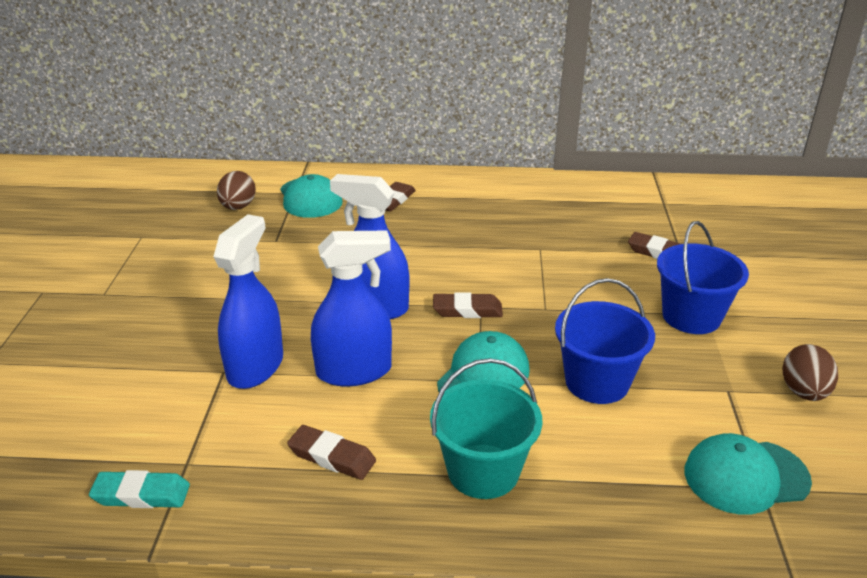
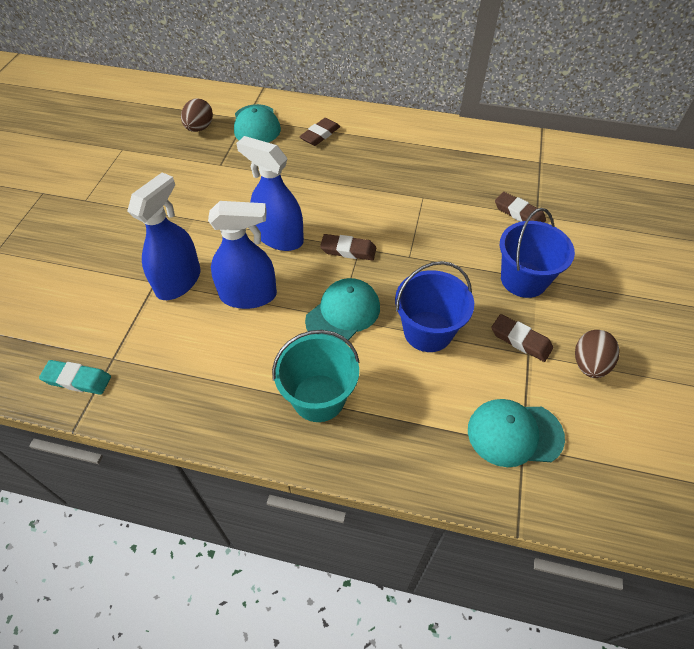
camera: 10 degrees right, 20 degrees up
(332, 457) = (214, 368): brown eraser -> brown eraser (520, 340)

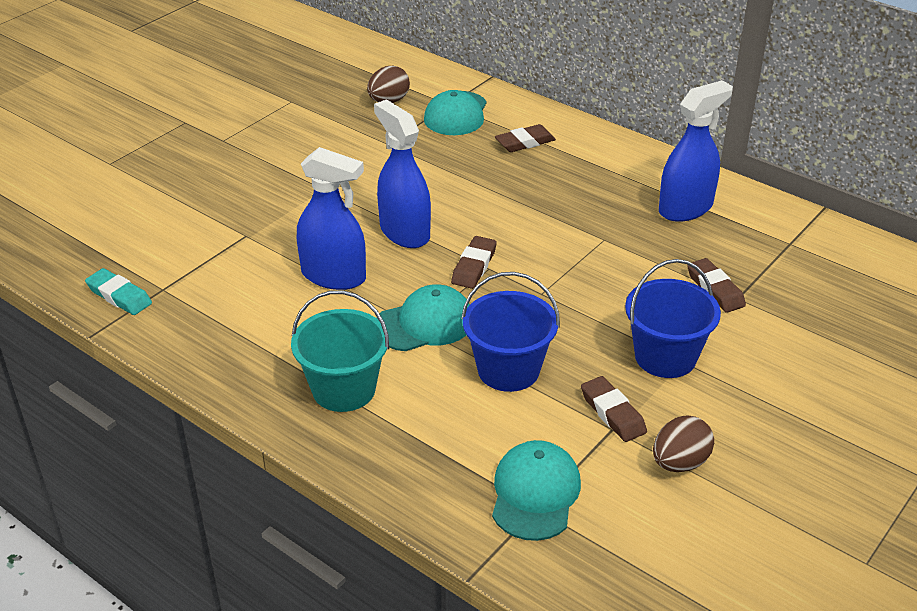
camera: 25 degrees right, 15 degrees down
(178, 281) = (270, 241): blue spray bottle -> blue spray bottle (685, 208)
(348, 250) = (474, 266): brown eraser -> brown eraser turned 75 degrees clockwise
(514, 433) = (535, 493): turquoise cap -> turquoise cap turned 75 degrees clockwise

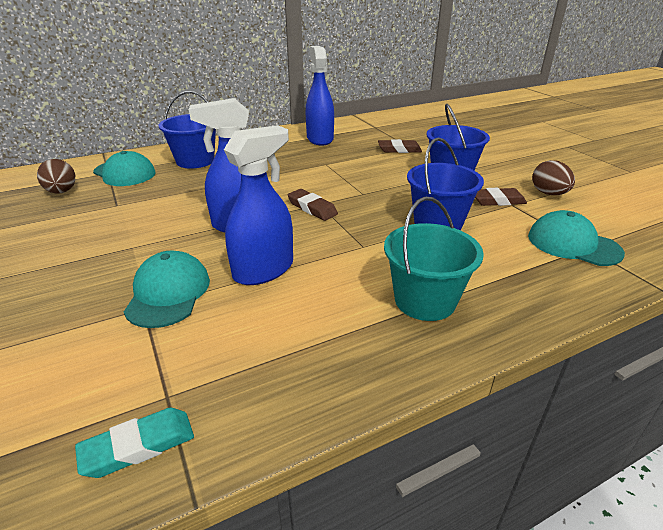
camera: 65 degrees left, 5 degrees down
(424, 324) = (363, 242): turquoise cap -> turquoise cap (168, 293)
(525, 142) = (195, 161): brown eraser -> blue bucket

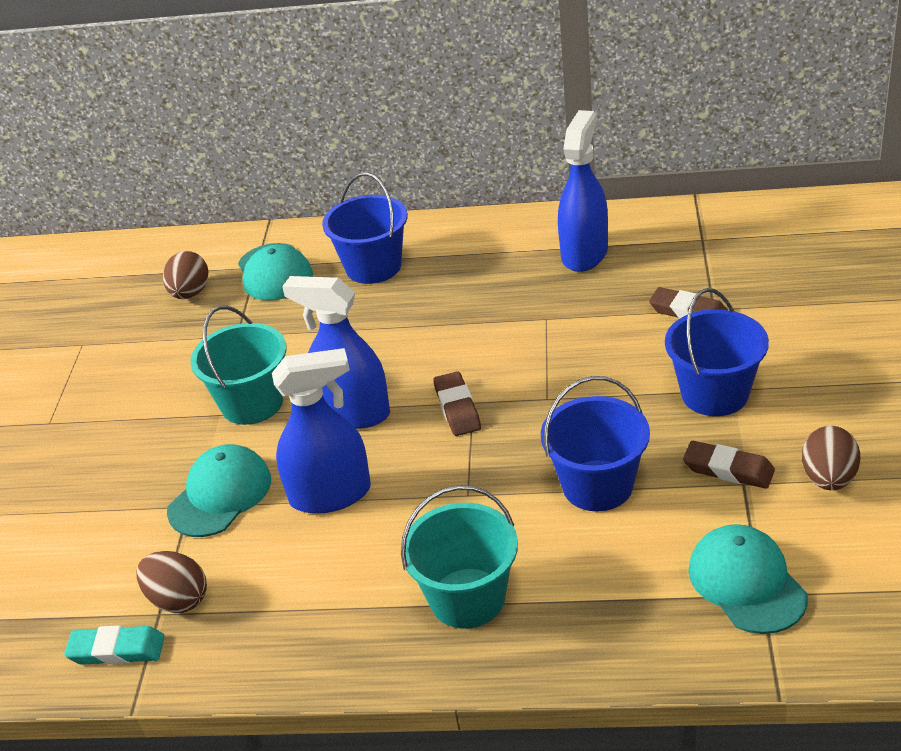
camera: 35 degrees right, 5 degrees up
(156, 235) = (252, 403): none -> turquoise bucket
(180, 378) = (178, 600): none -> brown egg

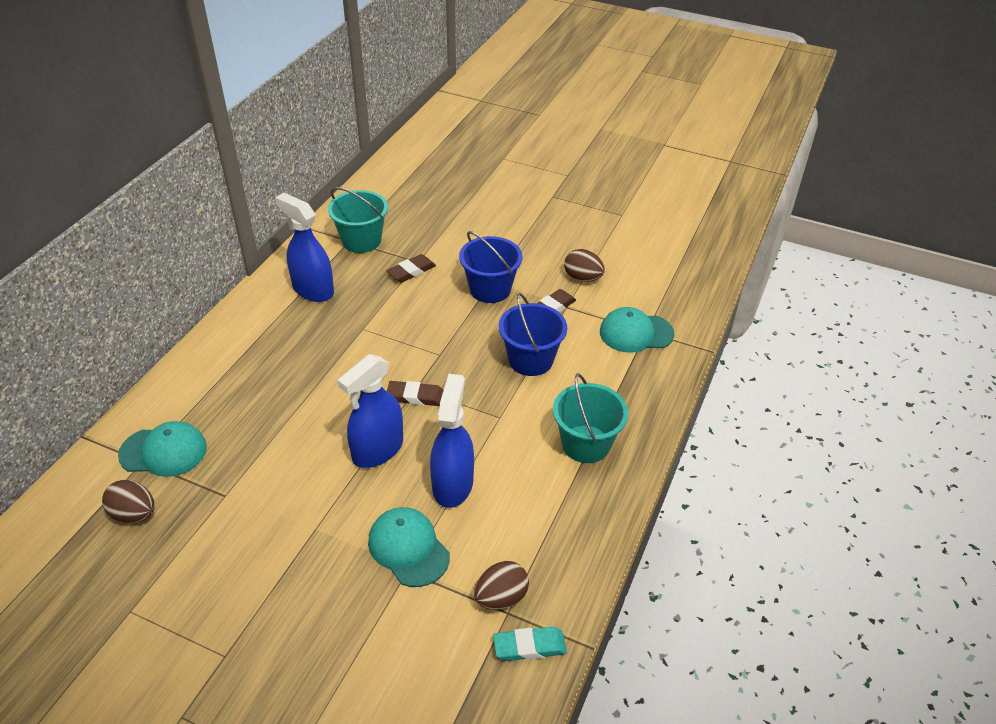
camera: 75 degrees left, 5 degrees up
(117, 650) = (529, 646): turquoise eraser -> turquoise eraser turned 60 degrees clockwise
(252, 403) = (319, 505): turquoise bucket -> turquoise bucket (361, 240)
(373, 267) = (218, 392): blue bucket -> none

